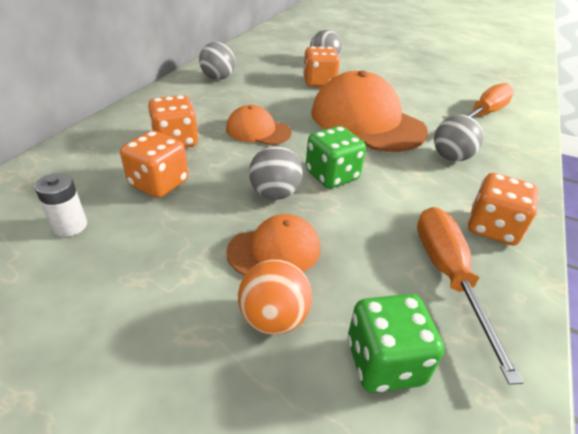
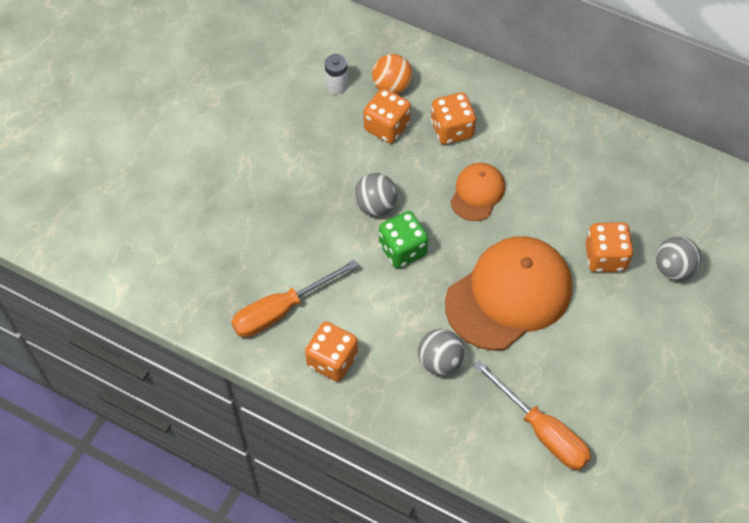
camera: 95 degrees right, 20 degrees up
(218, 78) = (598, 152): grey ball -> none
(274, 250) = (310, 204): orange cap -> none
(274, 318) = (253, 203): orange ball -> orange ball (392, 87)
(384, 362) = (219, 257): green dice -> none
(448, 276) = (281, 310): orange screwdriver -> orange screwdriver turned 150 degrees clockwise

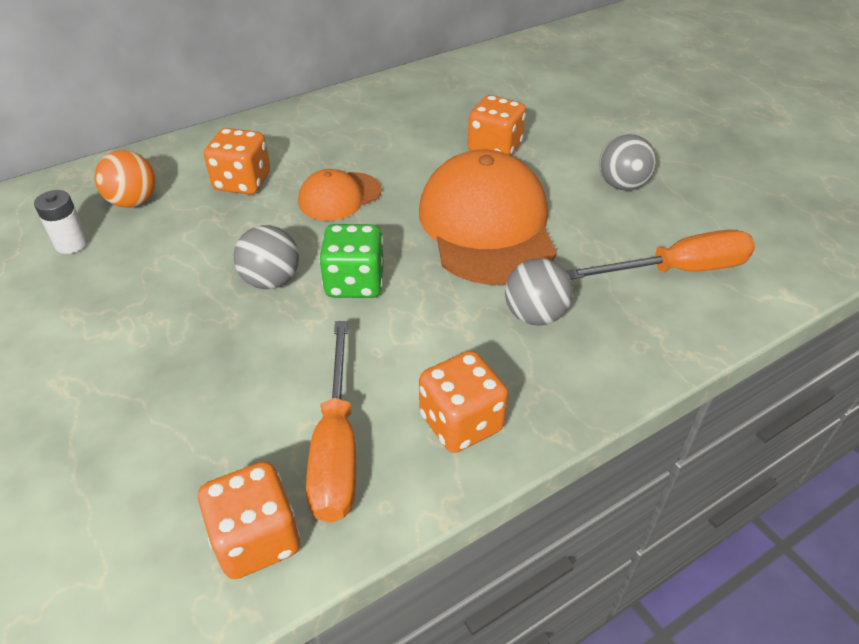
camera: 60 degrees left, 15 degrees down
(386, 127) = (179, 227): orange dice -> orange dice (256, 539)
(477, 193) = (339, 196): orange cap -> orange cap turned 90 degrees counterclockwise
(673, 269) = (540, 118): grey ball -> grey ball (622, 185)

